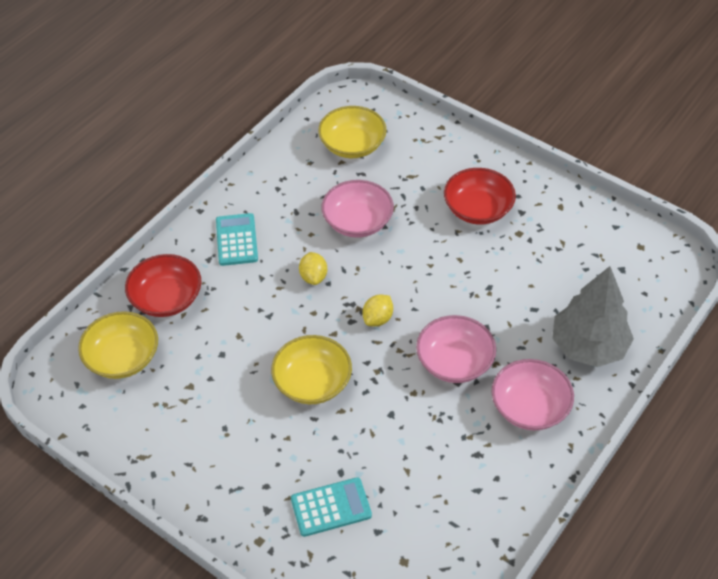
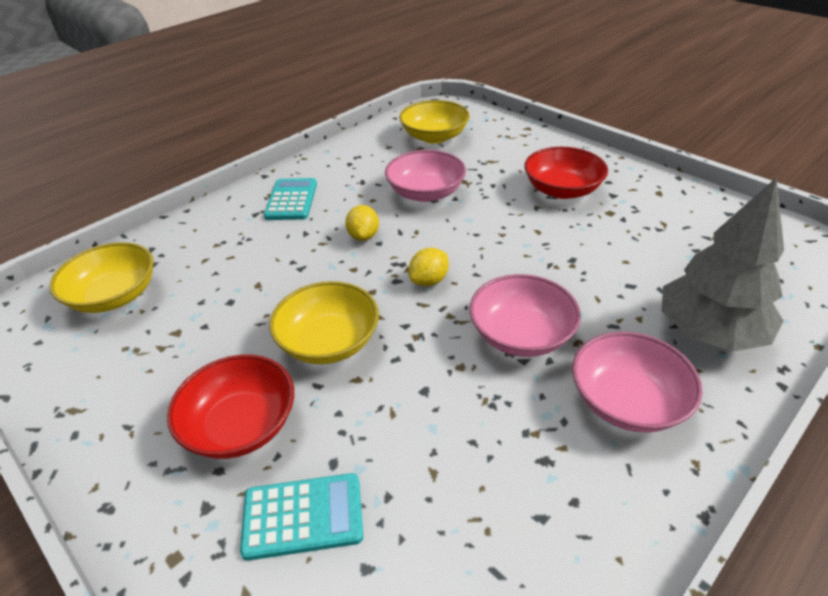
camera: 10 degrees right, 10 degrees down
(166, 298) = (194, 244): red bowl -> red bowl (241, 425)

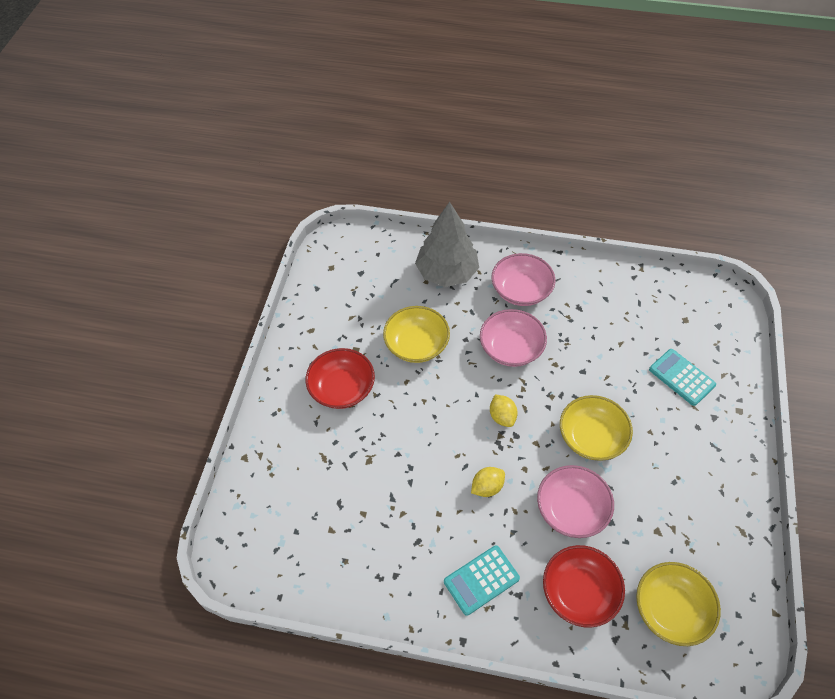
camera: 125 degrees left, 15 degrees up
(241, 425) = (672, 437): red bowl -> red bowl (579, 592)
(426, 193) = (403, 479): pink bowl -> pink bowl (571, 509)
(429, 280) = (502, 416): yellow lemon -> yellow lemon turned 60 degrees clockwise
(434, 137) = (303, 530): yellow bowl -> yellow bowl (416, 344)

